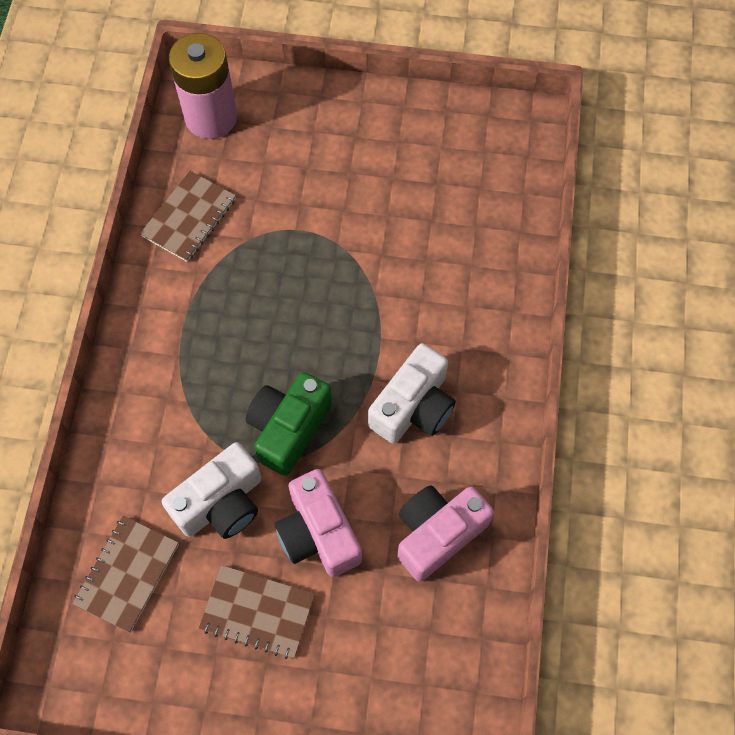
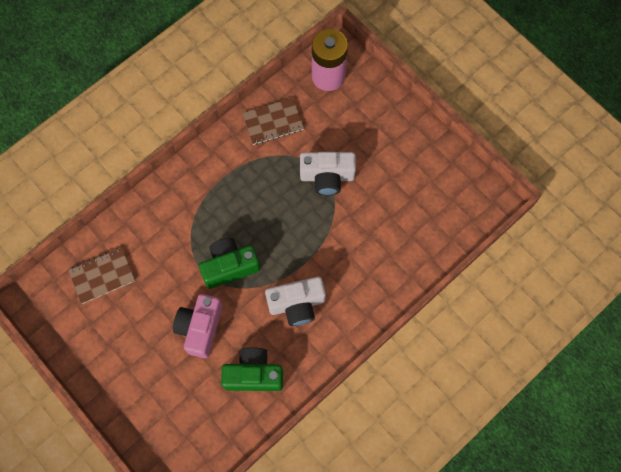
camera: 40 degrees right, 5 degrees up
(221, 503) = (169, 277): white camera -> white camera (327, 177)
(257, 612) = (142, 341): brown notebook -> none
(437, 533) = (254, 374): pink camera -> green camera

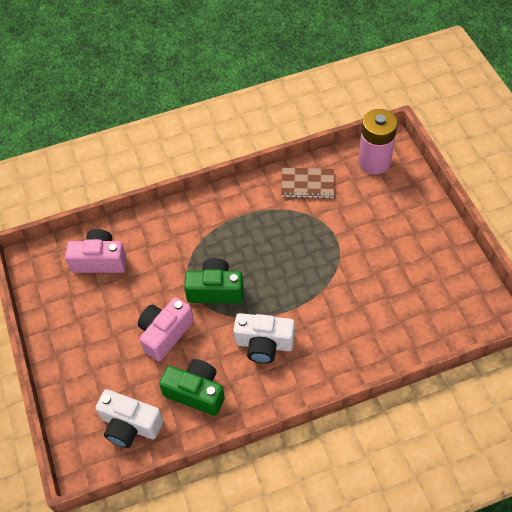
camera: 25 degrees right, 15 degrees down
(102, 276) = (100, 260): brown notebook -> pink camera
(327, 177) = (339, 244): white camera -> white camera (130, 425)

